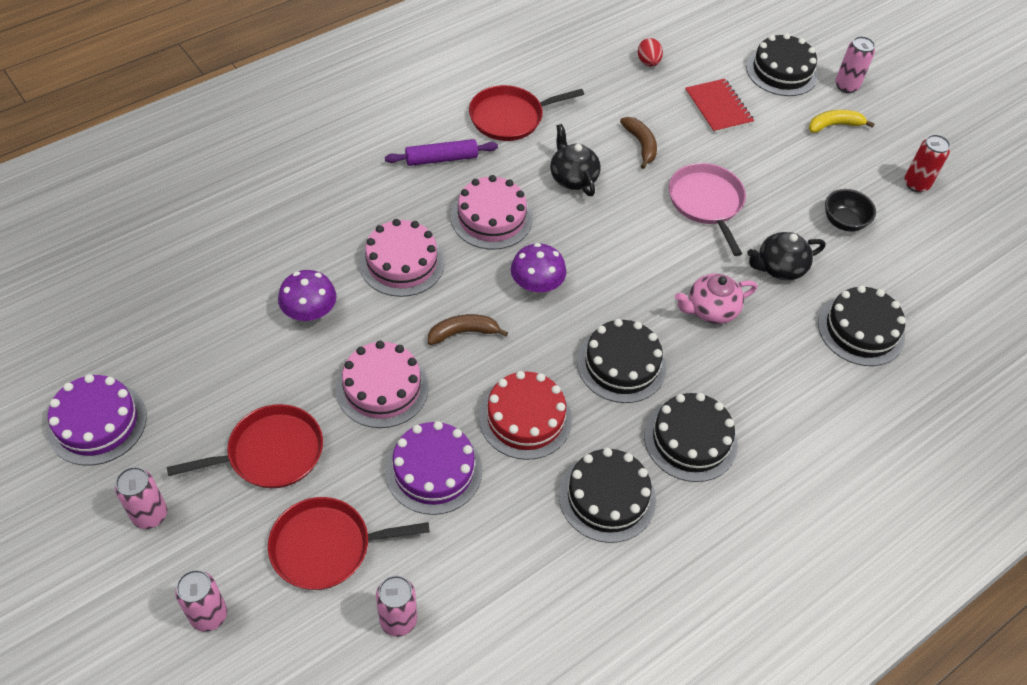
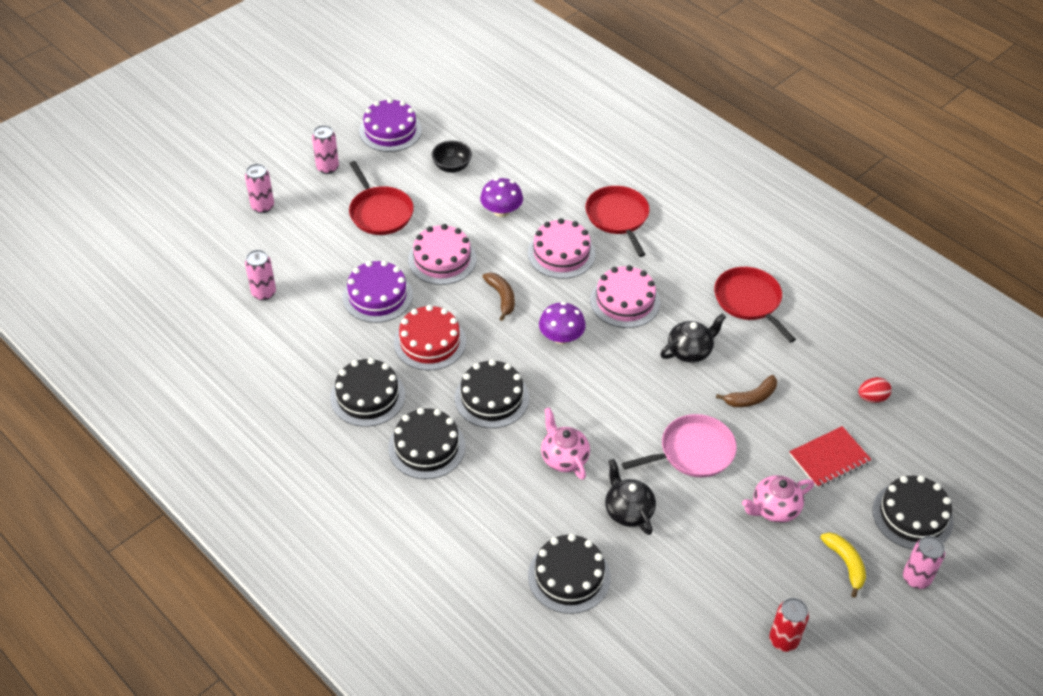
camera: 85 degrees right, 5 degrees down
(326, 547) = (313, 251): red pan -> red pan (618, 217)
(441, 158) = (681, 262): purple rolling pin -> none
(775, 158) = (774, 508): none -> pink teapot
(843, 222) = (704, 567): black bowl -> black bowl (452, 167)

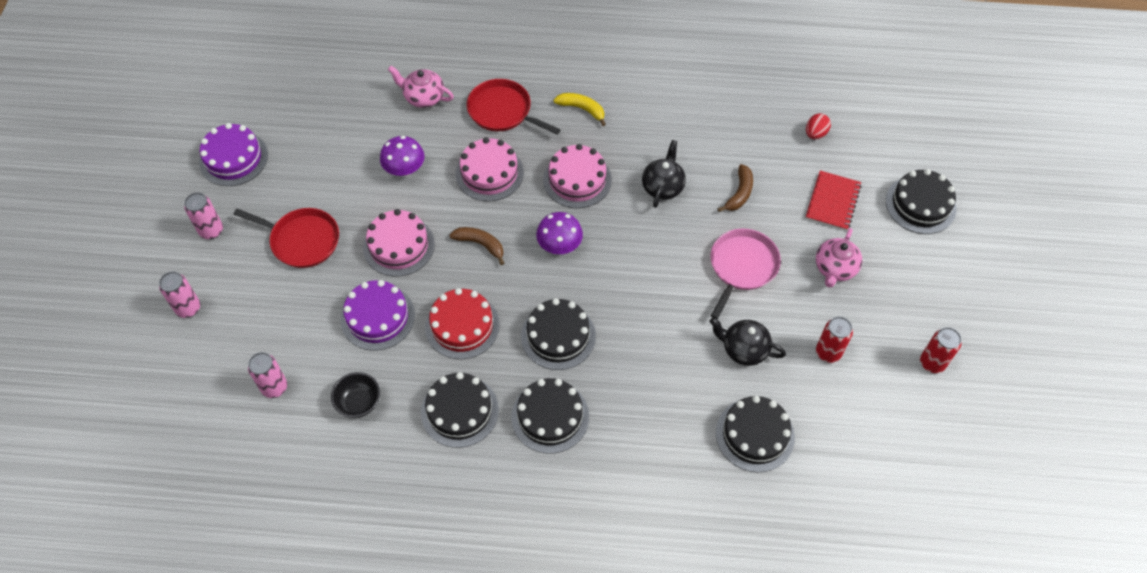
camera: 40 degrees left, 10 degrees up
(452, 167) = (322, 156): black bowl -> black bowl (359, 403)
(564, 458) = (659, 343): pink teapot -> pink teapot (423, 97)
(697, 564) = (828, 352): none -> red can
(749, 301) = (664, 115): red pan -> none
(845, 564) = (915, 274): yellow banana -> yellow banana (582, 109)
(916, 578) = (964, 250): pink can -> none

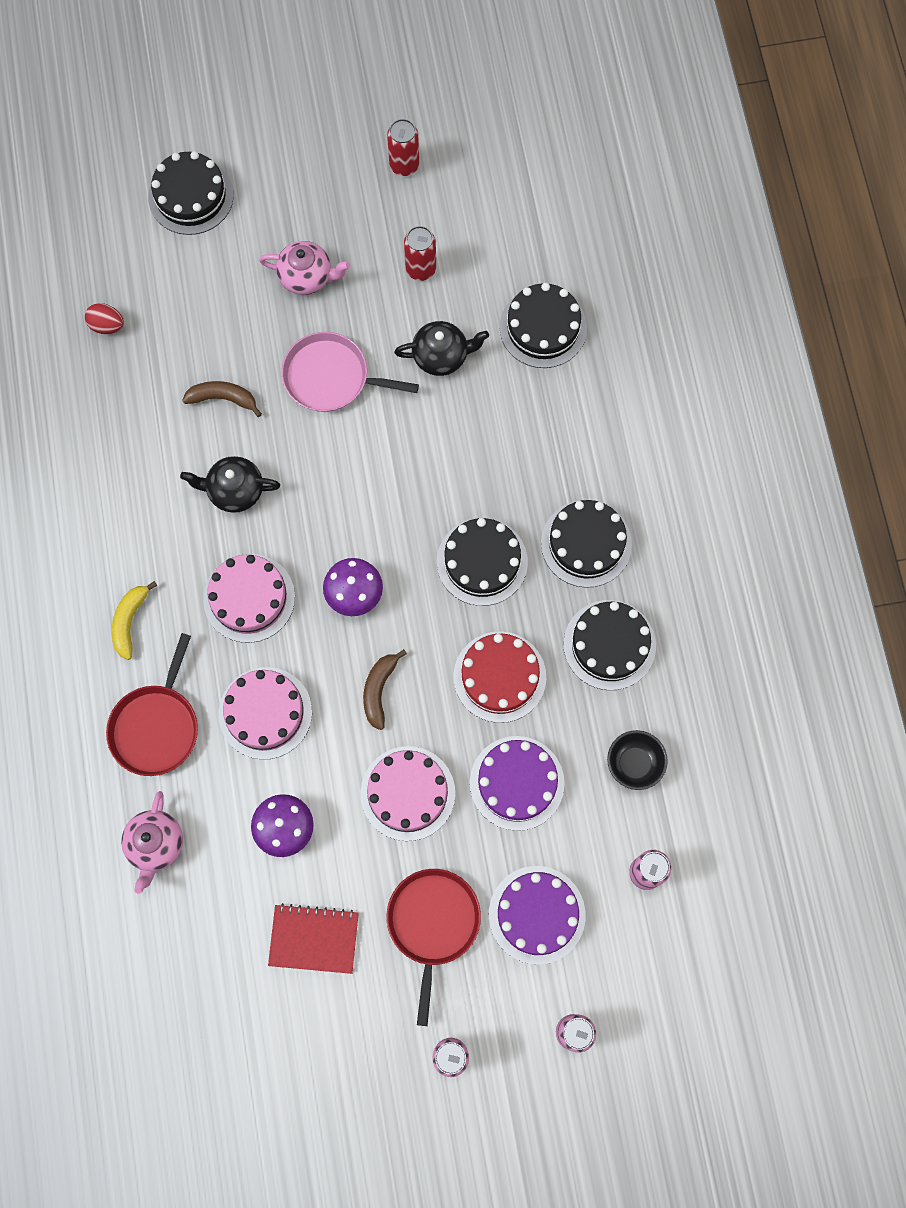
camera: 105 degrees left, 15 degrees up
(233, 158) = (325, 1078): purple cake -> purple cake (537, 914)
(744, 349) = (441, 356): black teapot -> black teapot turned 105 degrees counterclockwise
(832, 202) = (210, 291): red notebook -> red notebook (314, 939)

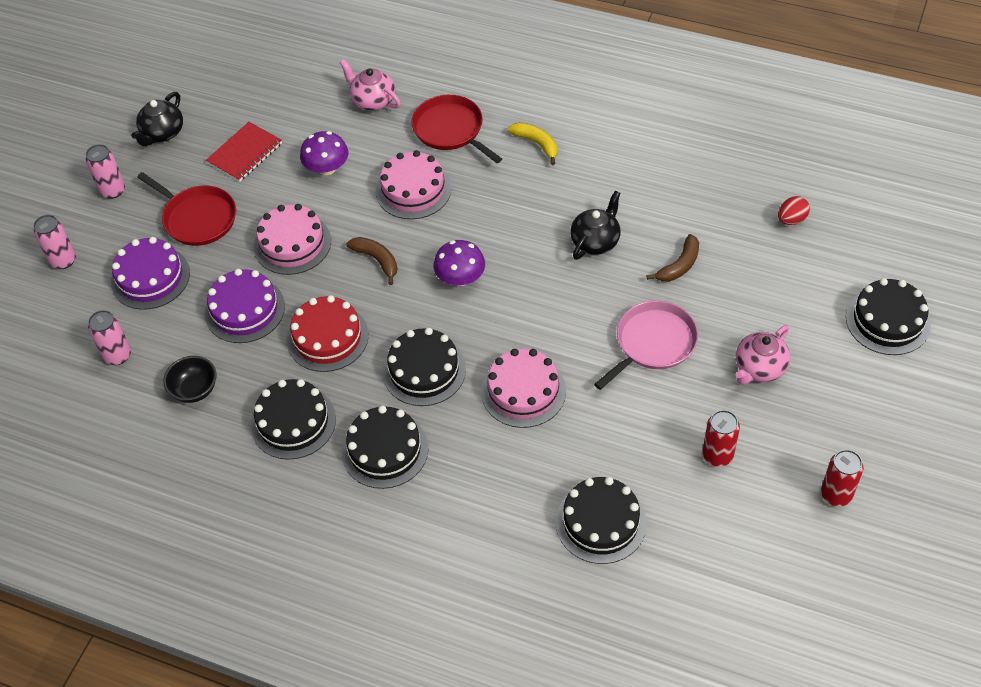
camera: 125 degrees right, 20 degrees down
(249, 598) = (504, 215): pink cake -> pink cake (523, 391)
(441, 356) = (622, 430): black teapot -> black teapot (162, 133)

